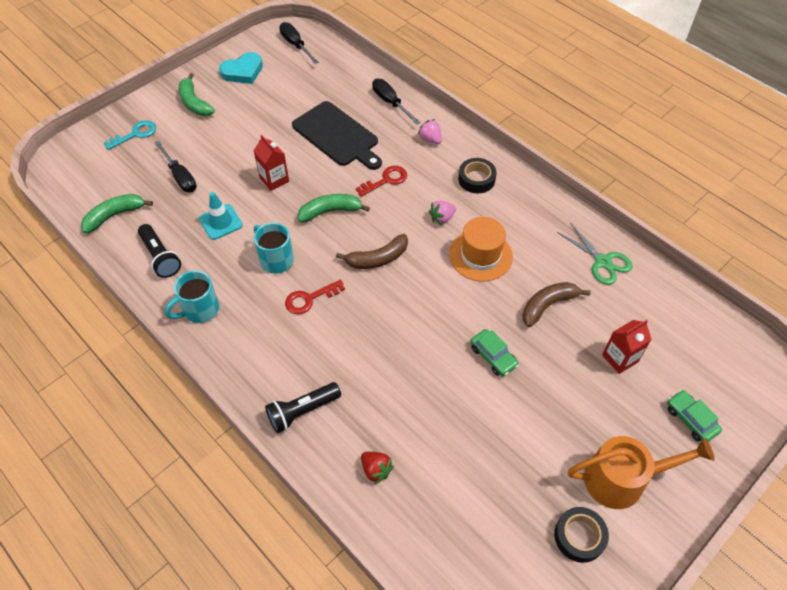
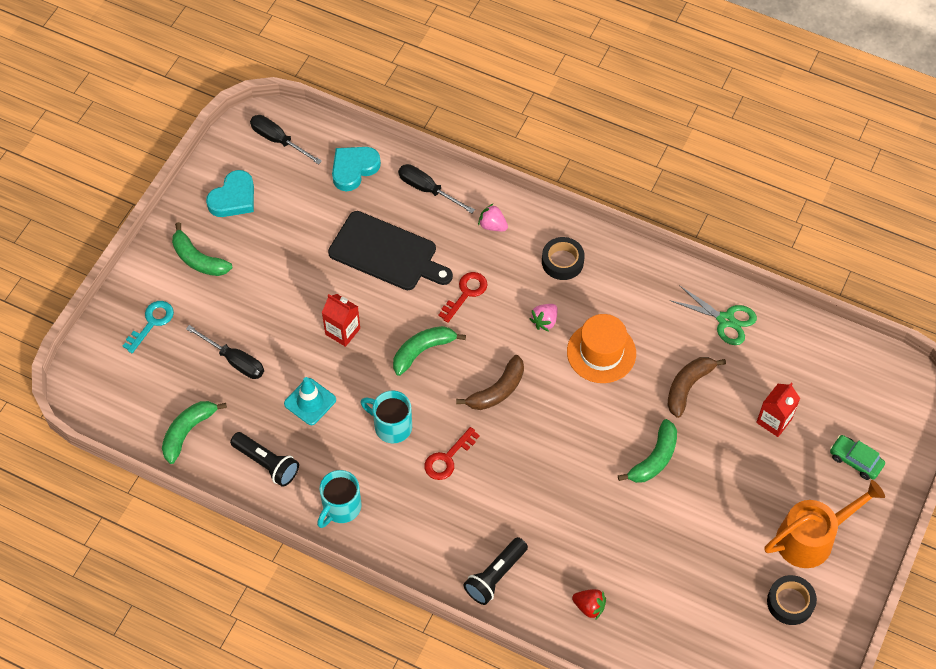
camera: 20 degrees left, 5 degrees up
(341, 76) = (354, 169): none -> turquoise heart
(493, 356) = (654, 459): green car -> green banana

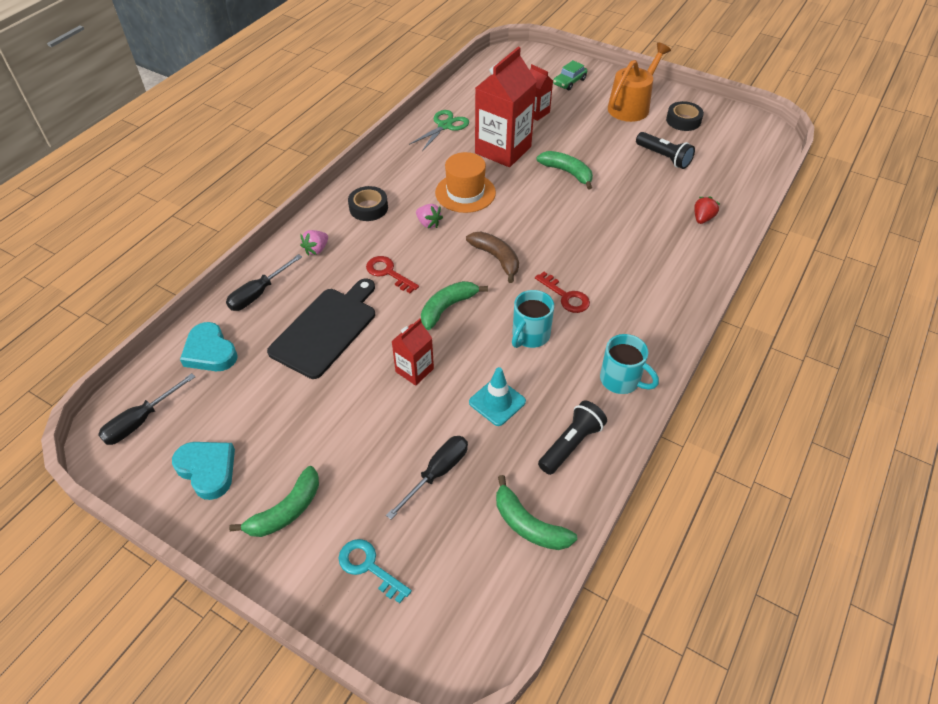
camera: 85 degrees left, 10 degrees down
(422, 351) = (447, 308): green banana -> green banana turned 75 degrees clockwise
(495, 576) = (682, 272): black flashlight -> black flashlight (664, 157)
(688, 387) = (503, 150): brown banana -> red carton
(811, 538) = (631, 106): orange watering can -> orange watering can turned 60 degrees clockwise

